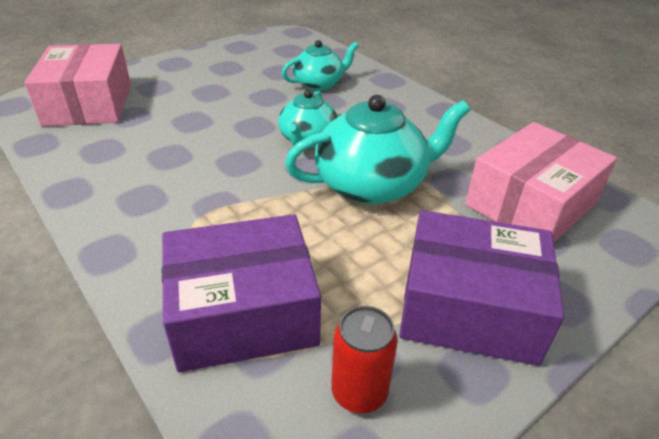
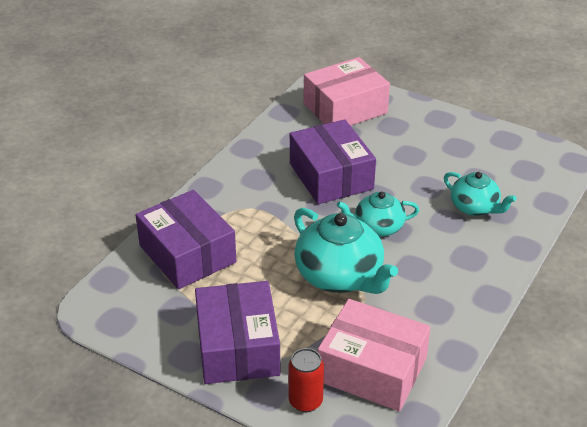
camera: 70 degrees right, 0 degrees up
(196, 144) = (331, 176): none -> purple box
(359, 392) = (155, 312): red can -> red can (305, 401)

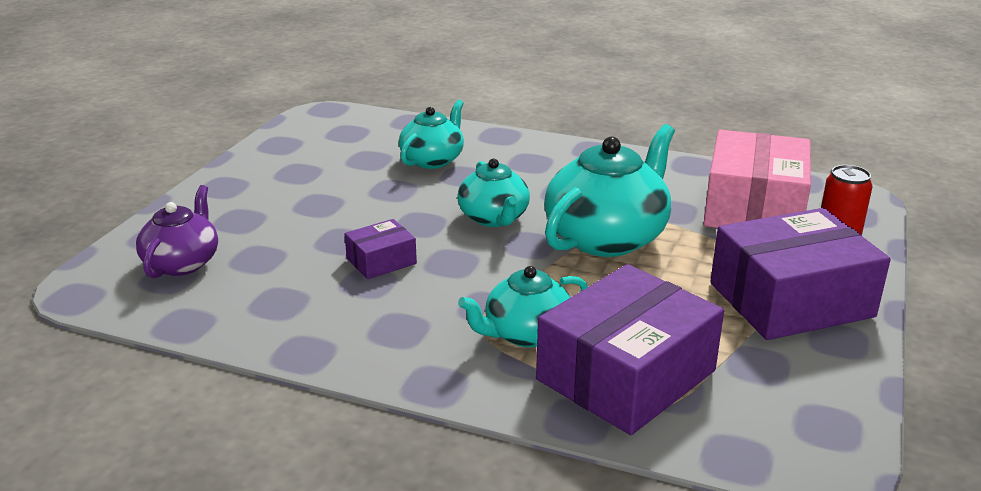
camera: 100 degrees left, 10 degrees down
(238, 223) = (526, 334): none -> turquoise teapot
(331, 176) = (381, 261): purple box -> purple box, size x0.47
(345, 108) = (182, 263): pink box -> purple teapot

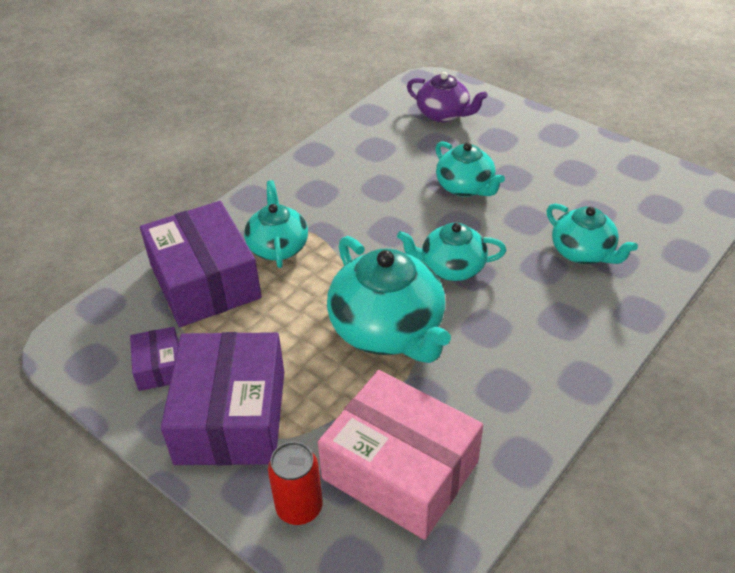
camera: 110 degrees right, 15 degrees up
(349, 227) = (465, 187): none -> turquoise teapot
(381, 261) = (407, 196): purple box -> purple box (159, 367)

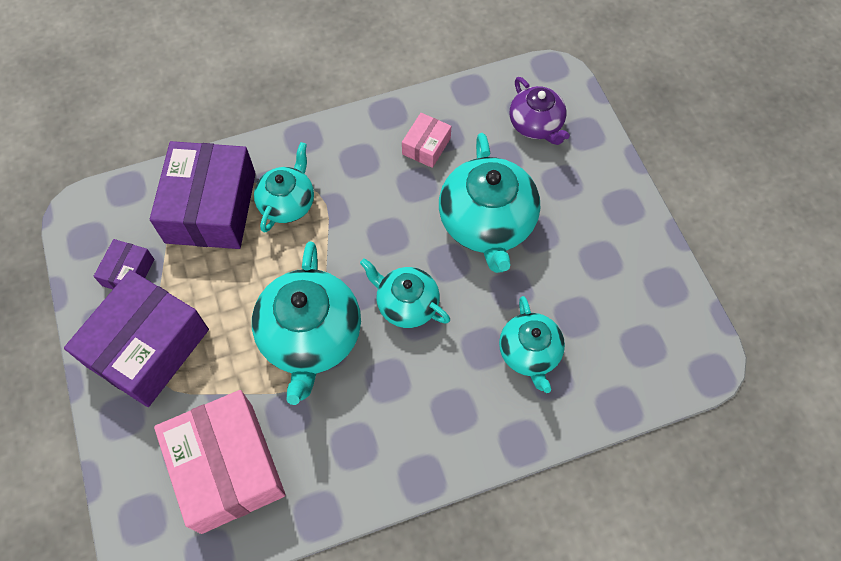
camera: 30 degrees right, 20 degrees up
(299, 507) = (140, 453): red can -> none
(367, 161) = (426, 146): none -> pink box
(465, 187) = (487, 223): turquoise teapot -> turquoise teapot, size x1.66

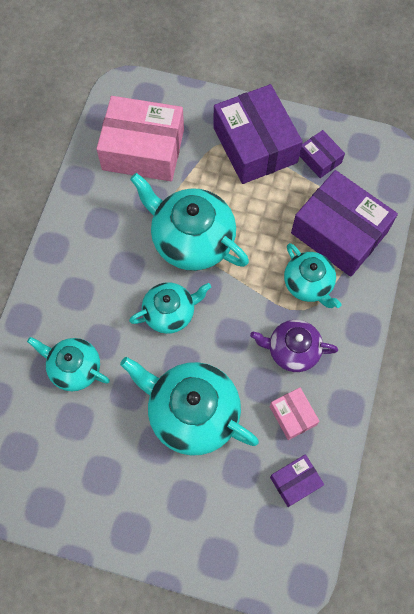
camera: 125 degrees right, 5 degrees up
(480, 114) = (295, 481): none -> purple box
(536, 125) = (254, 522): purple teapot -> purple teapot (292, 350)

